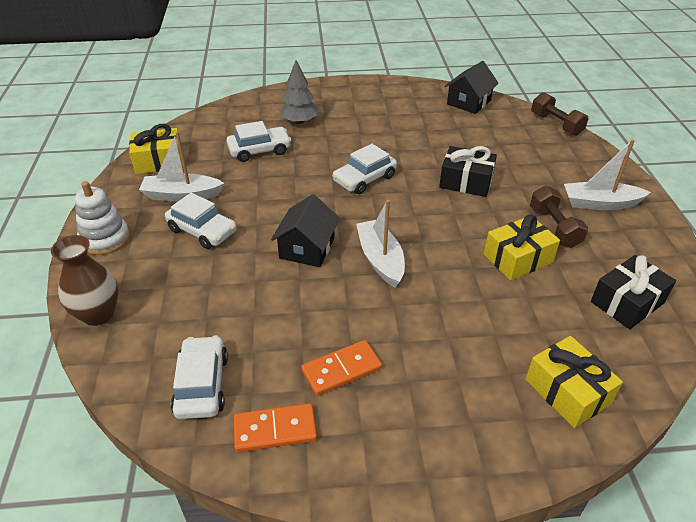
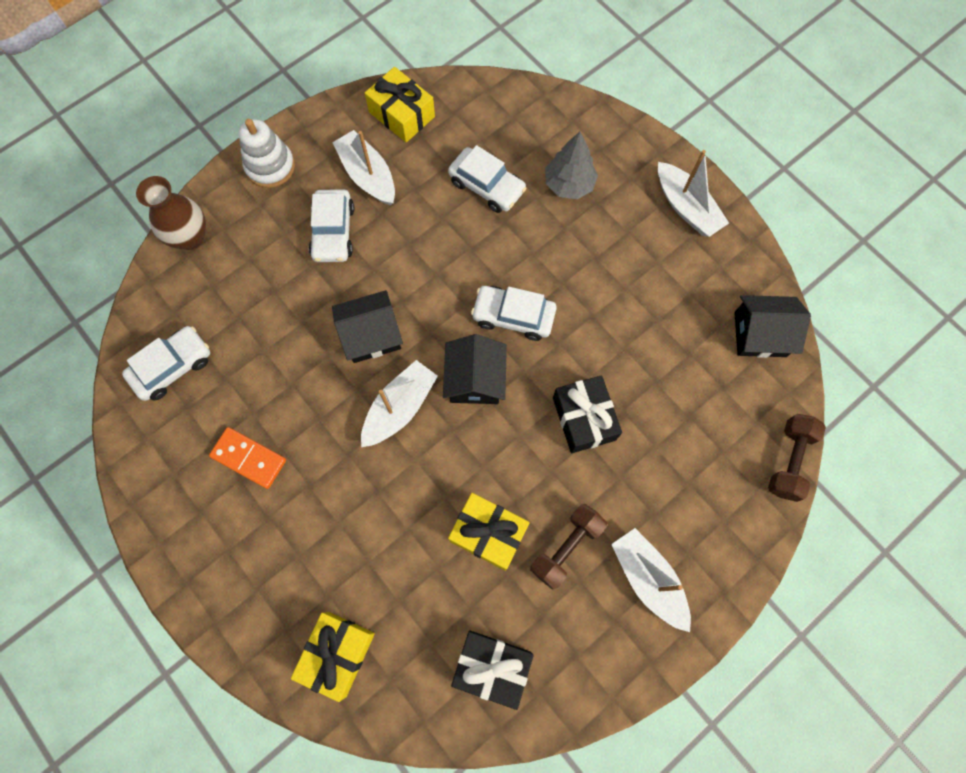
camera: 55 degrees right, 30 degrees up
(275, 430) = (165, 448): orange domino -> none
(364, 92) = (686, 207): none -> white boat
(393, 214) = (475, 379): none -> black house

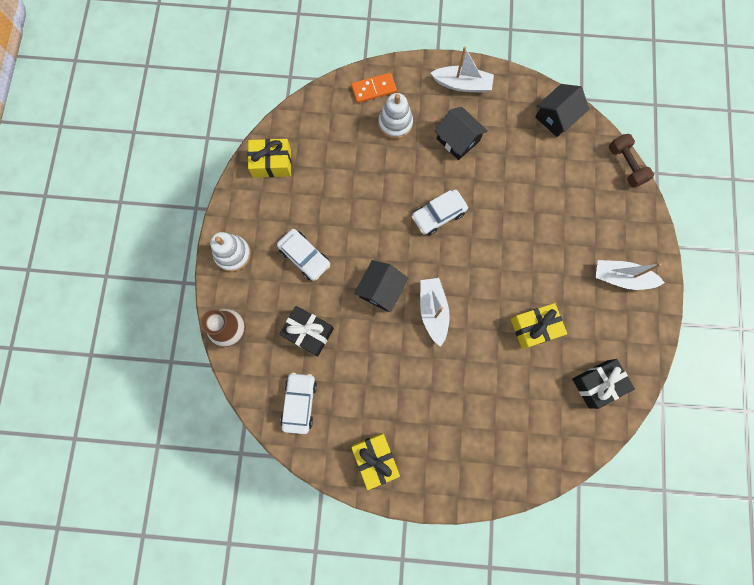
camera: 45 degrees left, 5 degrees up
(249, 458) = (388, 407): orange domino -> orange domino (374, 89)
(337, 654) = (527, 449): yellow gift -> yellow gift (375, 459)
(368, 175) = (290, 211): white boat -> none
(475, 379) = (453, 263): black house -> black house (458, 140)
(487, 186) = (356, 161): white car -> none
(566, 547) = (574, 299): brown dumbbell -> none
(569, 184) = (395, 123): grey tree -> white stacking toy
(583, 418) = (521, 233): black gift -> black gift (308, 332)

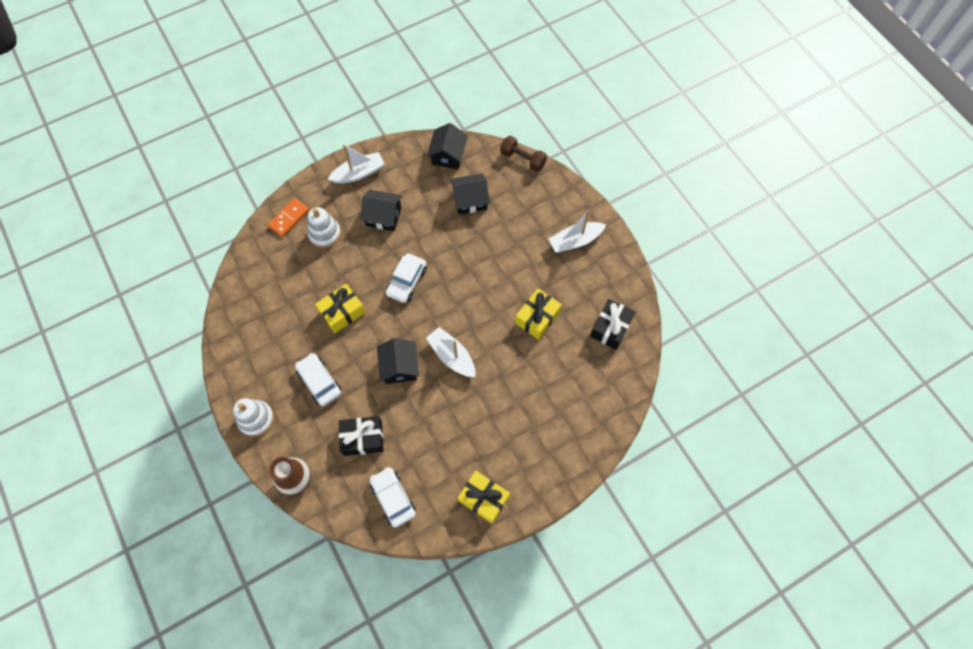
camera: 35 degrees left, 10 degrees down
(272, 163) = (241, 326): yellow gift -> yellow gift (342, 312)
(304, 257) = (319, 382): white car -> white car turned 135 degrees counterclockwise
(548, 174) = (470, 200): none -> black house

